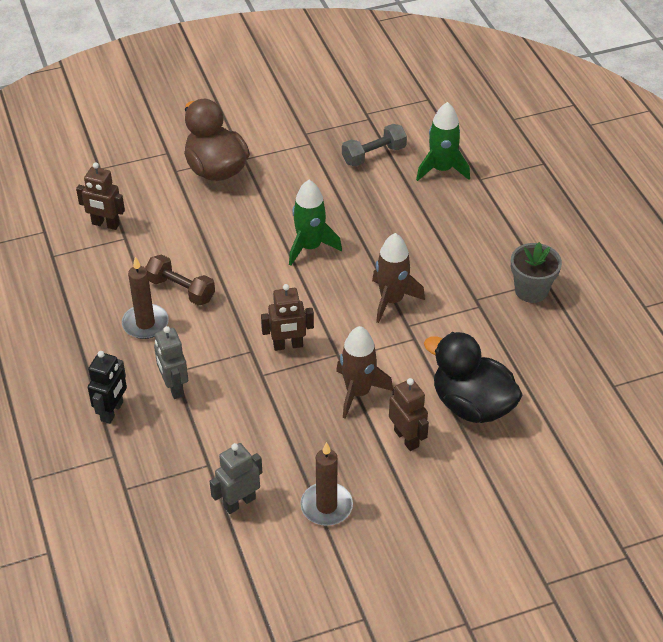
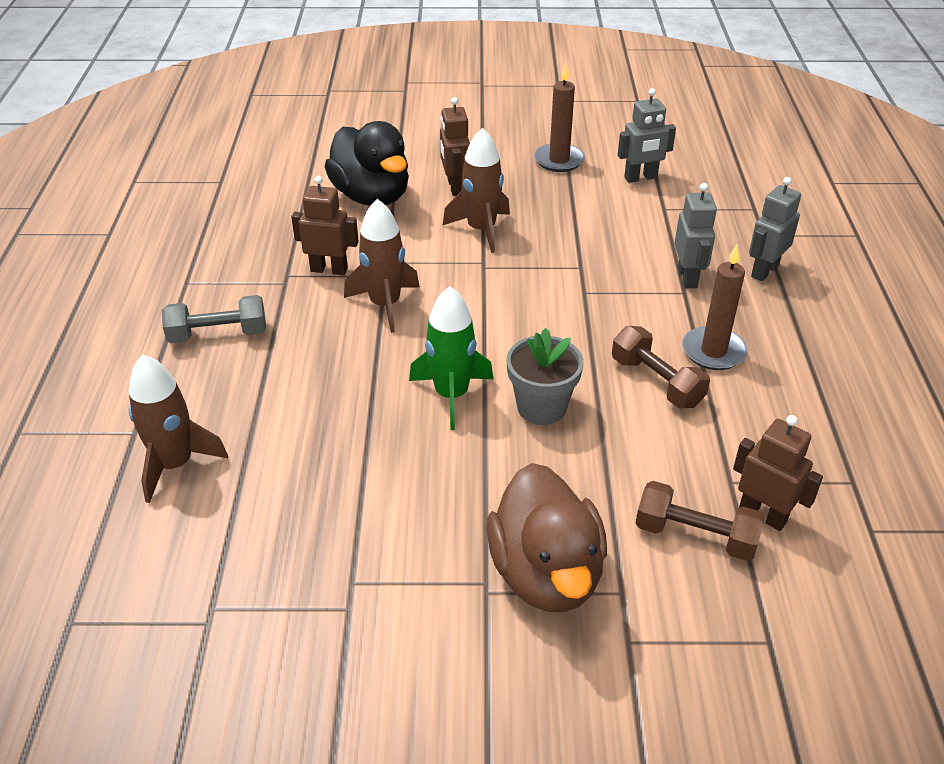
camera: 160 degrees left, 5 degrees down
(112, 411) = (764, 271): black robot -> grey robot
(142, 205) = (695, 536): none -> brown dumbbell
(288, 345) = (537, 287): brown robot -> brown robot (329, 269)
(373, 155) = (260, 523): grey dumbbell -> grey dumbbell (218, 335)
(441, 169) = (175, 464): green rocket -> brown rocket
(531, 290) = (213, 276): grey flower pot -> grey flower pot (541, 407)

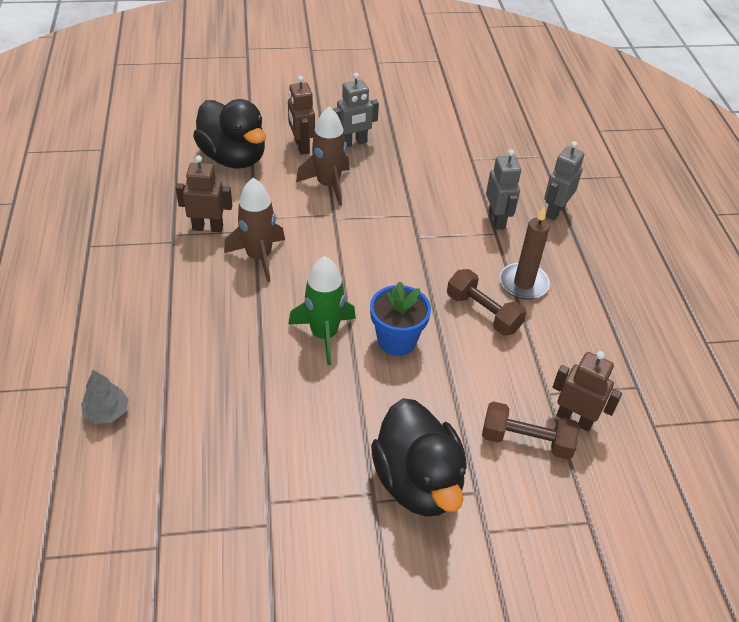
camera: 10 degrees left, 5 degrees up
(175, 464) = (107, 412): brown rocket -> grey tree
(218, 335) = (123, 292): grey dumbbell -> none
(541, 407) = (396, 340): grey flower pot -> blue flower pot
(546, 573) = (418, 481): brown duck -> black duck
(559, 160) = (383, 118): brown candle -> none
(641, 178) = (450, 132): grey robot -> grey robot (353, 143)

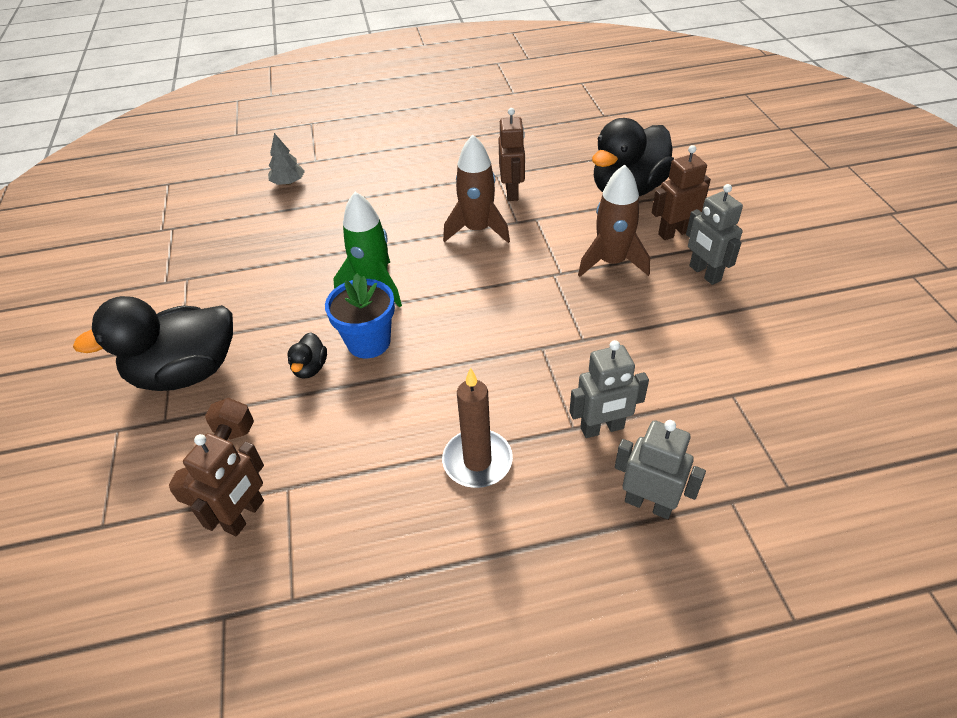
camera: 90 degrees right, 0 degrees up
(423, 382) = (310, 368): none -> black duck
(483, 313) = (418, 417): brown dumbbell -> none

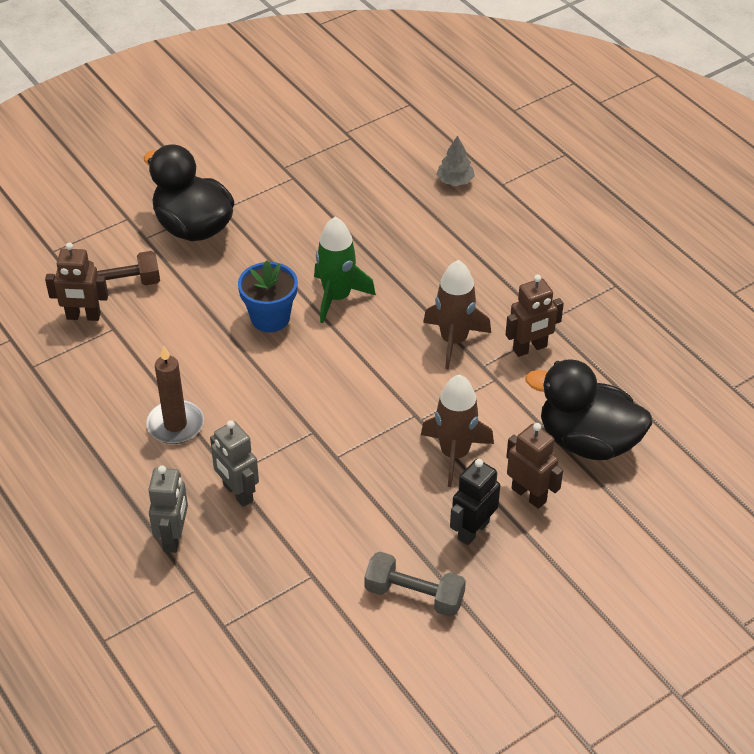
camera: 65 degrees right, 0 degrees up
(310, 368) = (227, 294): black duck -> none
(704, 273) = (473, 530): grey robot -> black robot
(772, 328) = (414, 595): none -> grey dumbbell

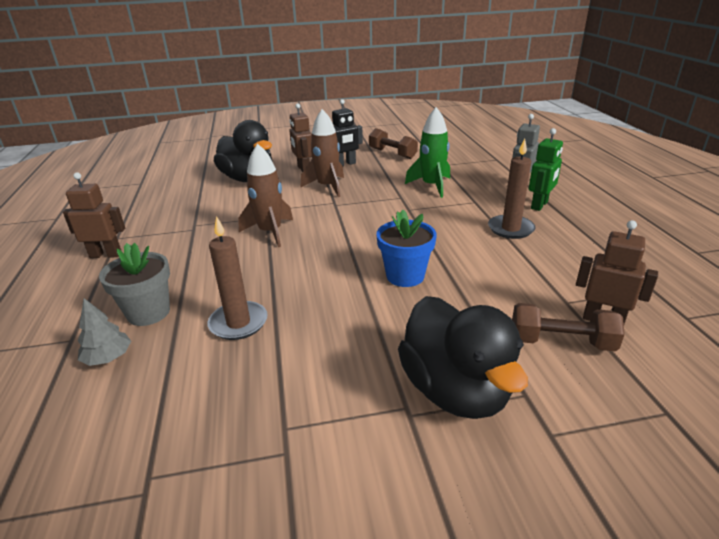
camera: 155 degrees left, 15 degrees down
(142, 489) = (539, 205): none -> green robot
(237, 493) = (473, 194): grey robot -> none
(337, 297) = (334, 278): green rocket -> green rocket (432, 186)
(385, 231) = (238, 323): none -> brown candle
(414, 595) = (392, 154): grey dumbbell -> brown dumbbell
(469, 219) = (148, 313): none -> grey flower pot
(530, 348) = (225, 218): brown robot -> brown robot (106, 255)

